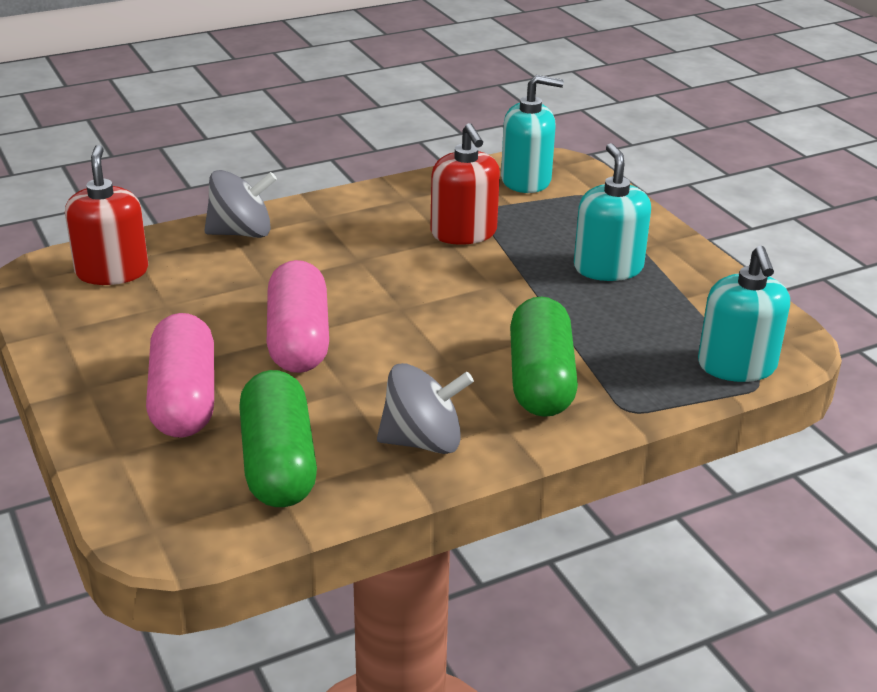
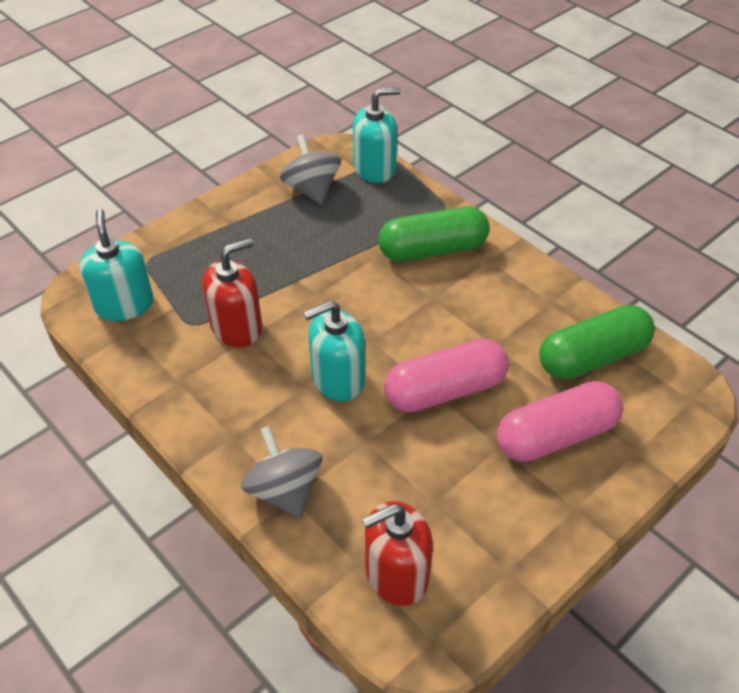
camera: 105 degrees left, 15 degrees up
(423, 441) = (529, 292): grey spinning top -> grey spinning top (312, 189)
(608, 268) = (269, 236): turquoise soap dispenser -> turquoise soap dispenser (337, 378)

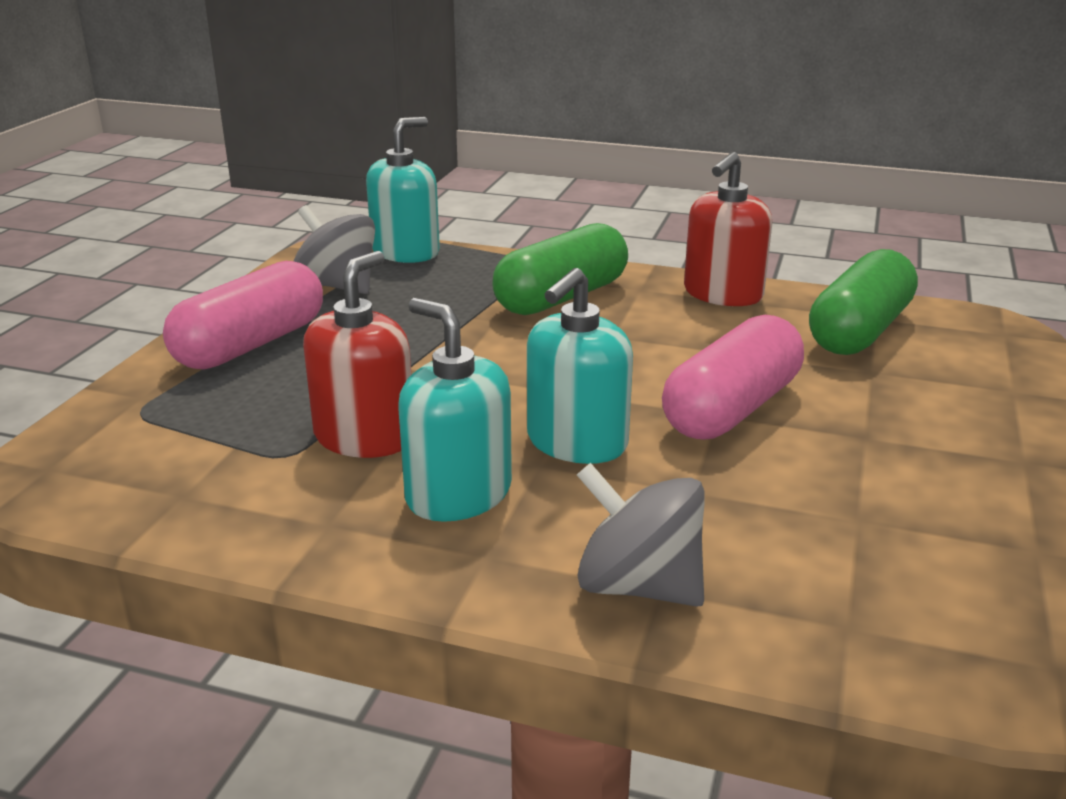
camera: 30 degrees left, 20 degrees down
(124, 304) = (141, 467): turquoise soap dispenser -> turquoise soap dispenser (458, 494)
(396, 573) = (910, 614): red soap dispenser -> red soap dispenser (722, 294)
(555, 435) = (912, 406): pink capsule -> pink capsule (251, 344)

